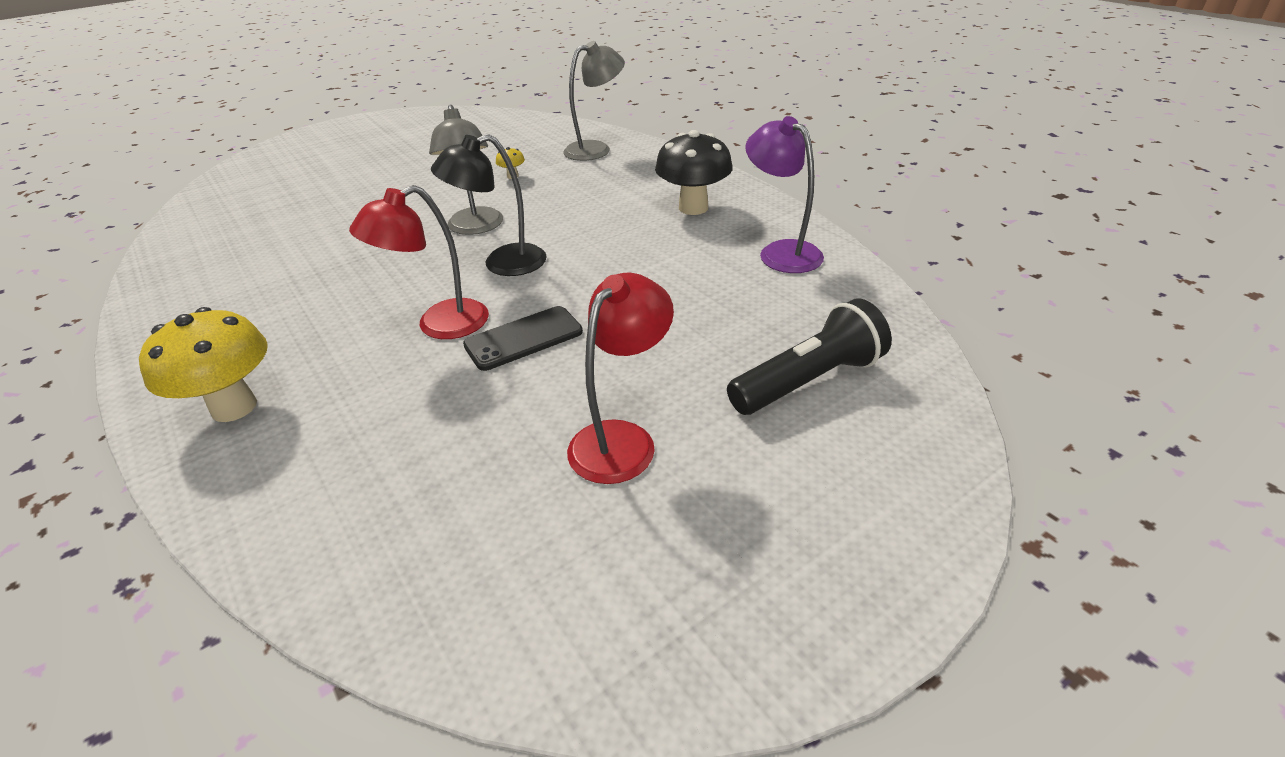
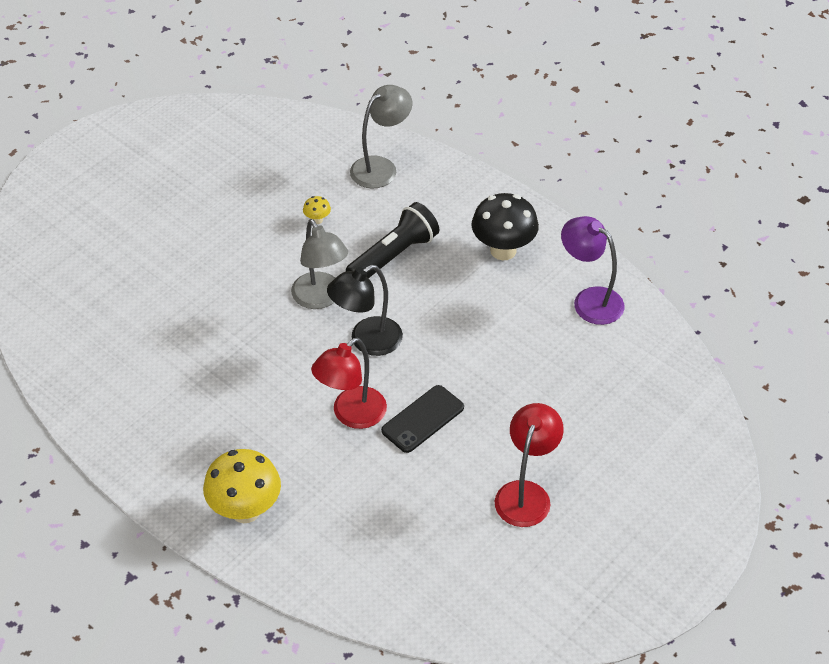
camera: 15 degrees left, 10 degrees up
(808, 380) = (633, 429): black flashlight -> black flashlight (393, 255)

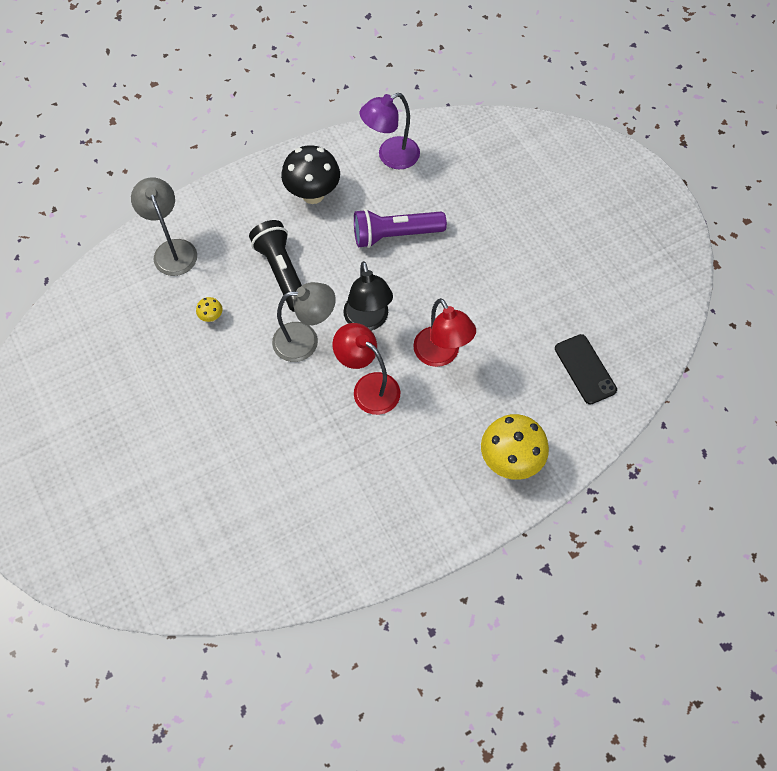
camera: 70 degrees left, 15 degrees up
(423, 419) = (464, 306): black phone -> black phone (585, 369)
(486, 333) = (395, 235): none -> purple flashlight
(526, 494) = (559, 261): red lamp -> red lamp (368, 387)

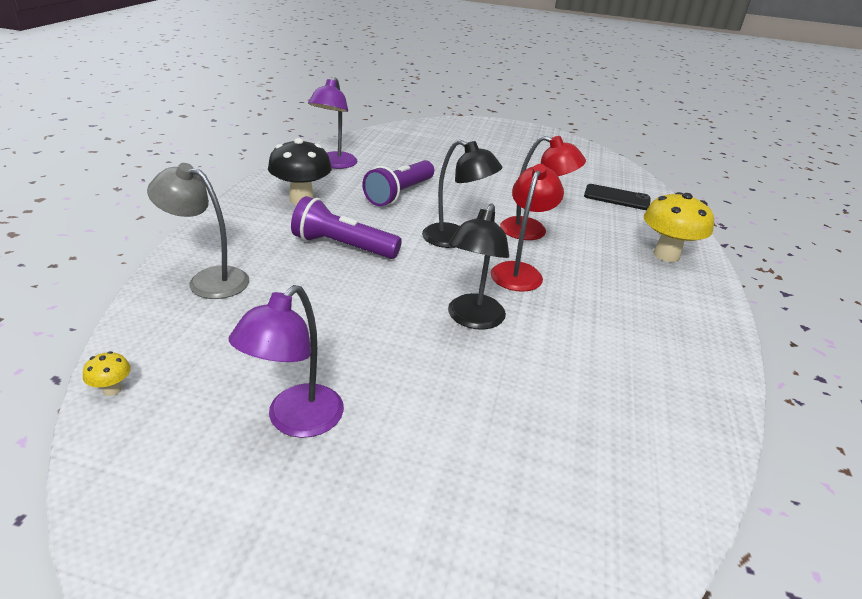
camera: 50 degrees left, 30 degrees down
(113, 397) = (295, 421): none -> purple lamp
(211, 317) = (319, 301): yellow mushroom -> yellow mushroom (112, 390)
(279, 403) = (472, 319): none -> black lamp
(282, 272) = (342, 246): black flashlight -> purple flashlight
(305, 341) = (428, 273): grey lamp -> none
(368, 387) = (519, 271): red lamp -> red lamp turned 120 degrees clockwise

